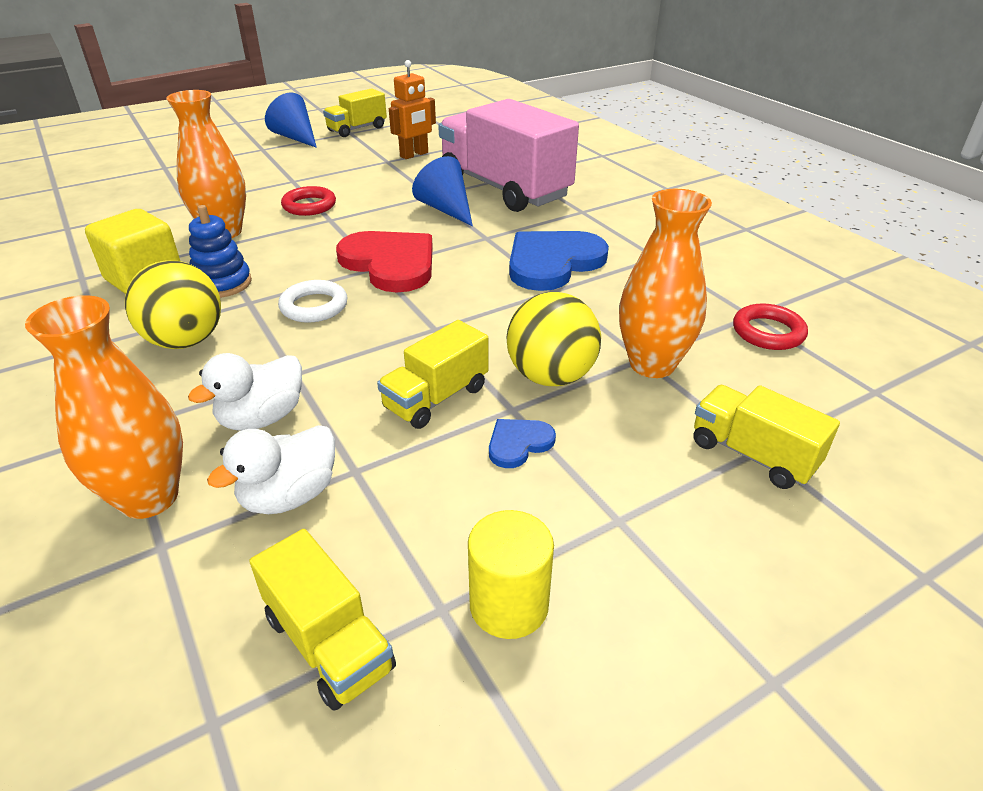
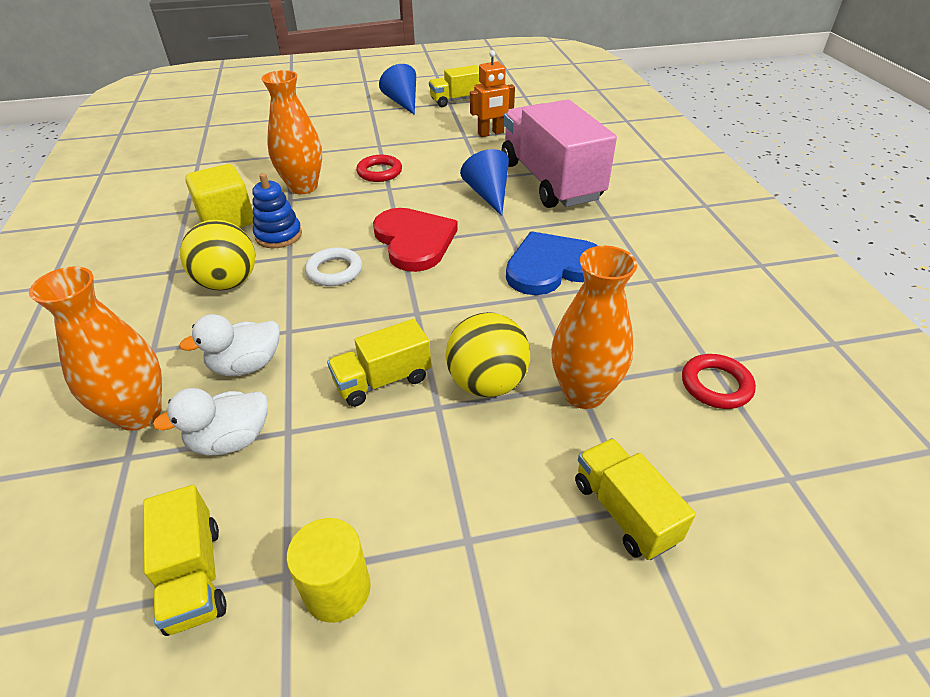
camera: 20 degrees right, 5 degrees up
(518, 443) = (425, 442): blue heart -> none

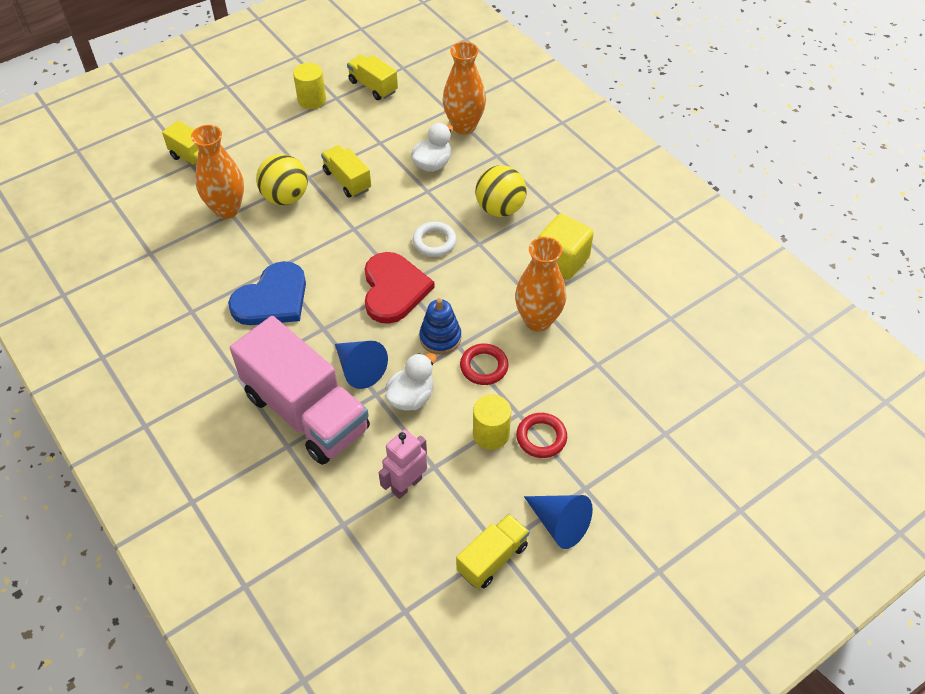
camera: 155 degrees right, 10 degrees up
(231, 440) = (404, 130): white duck -> white duck (411, 397)
(278, 235) = (505, 259): blue stacking toy -> blue stacking toy (440, 338)
(382, 380) = (347, 180): yellow truck -> yellow truck turned 75 degrees counterclockwise
(409, 141) = (491, 434): none -> yellow cylinder
(414, 241) = (394, 289): red heart -> red heart turned 135 degrees counterclockwise
(491, 133) = (406, 485): orange robot -> pink robot
(716, 385) = (147, 238): red ring -> red ring (541, 437)

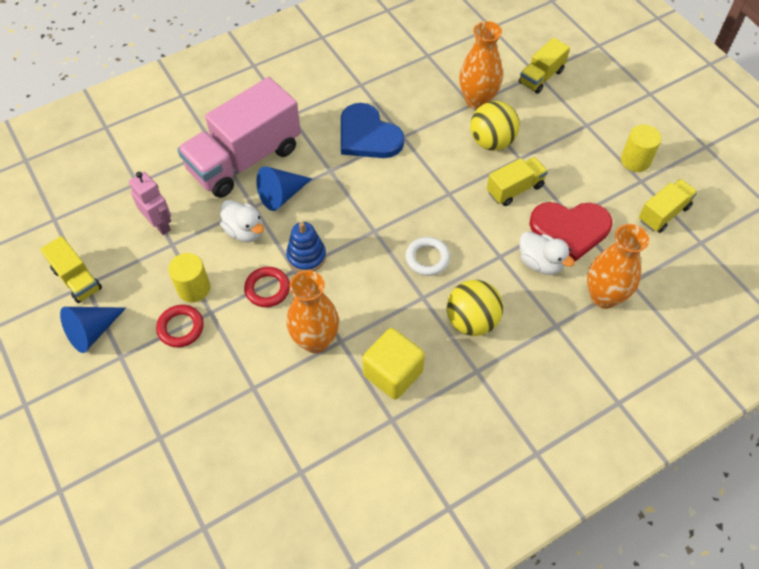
camera: 95 degrees right, 5 degrees up
(394, 289) = (369, 223): red heart -> red heart (570, 229)

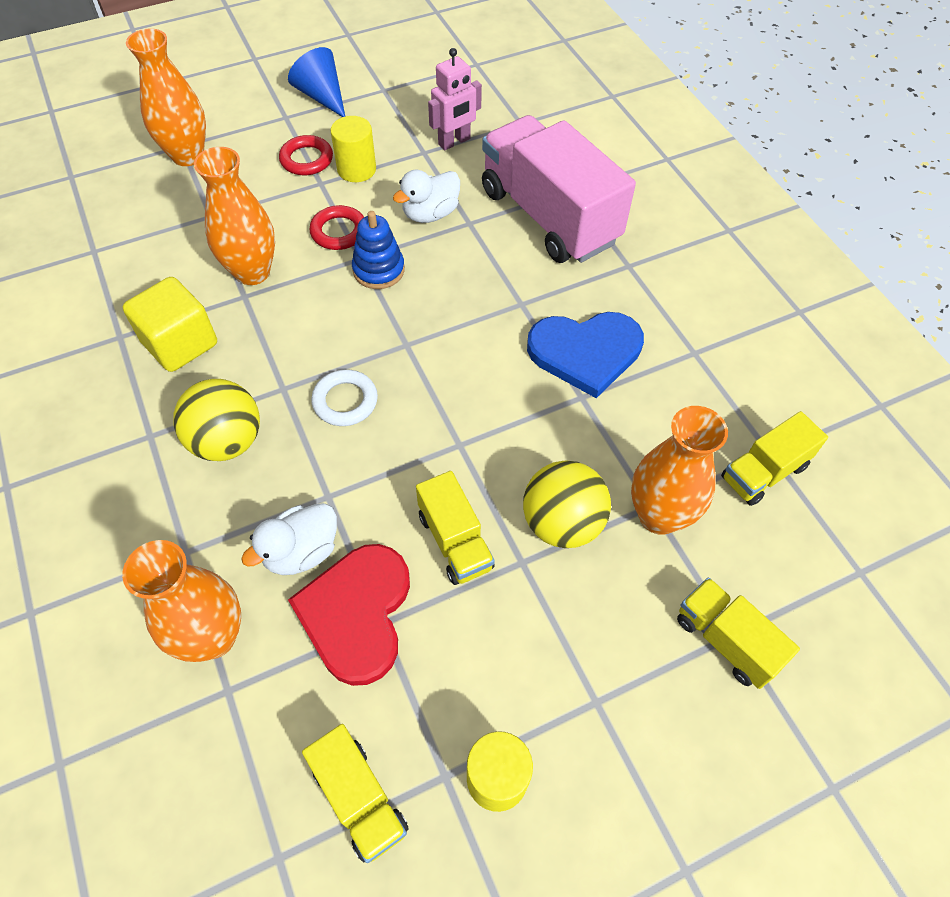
camera: 95 degrees right, 0 degrees up
(77, 279) = (391, 83): yellow truck -> yellow truck (763, 472)
(174, 427) = (187, 155): none -> orange vase
(281, 195) = (483, 250): blue cone -> none
(368, 135) = (585, 352): blue heart -> blue heart turned 150 degrees counterclockwise

